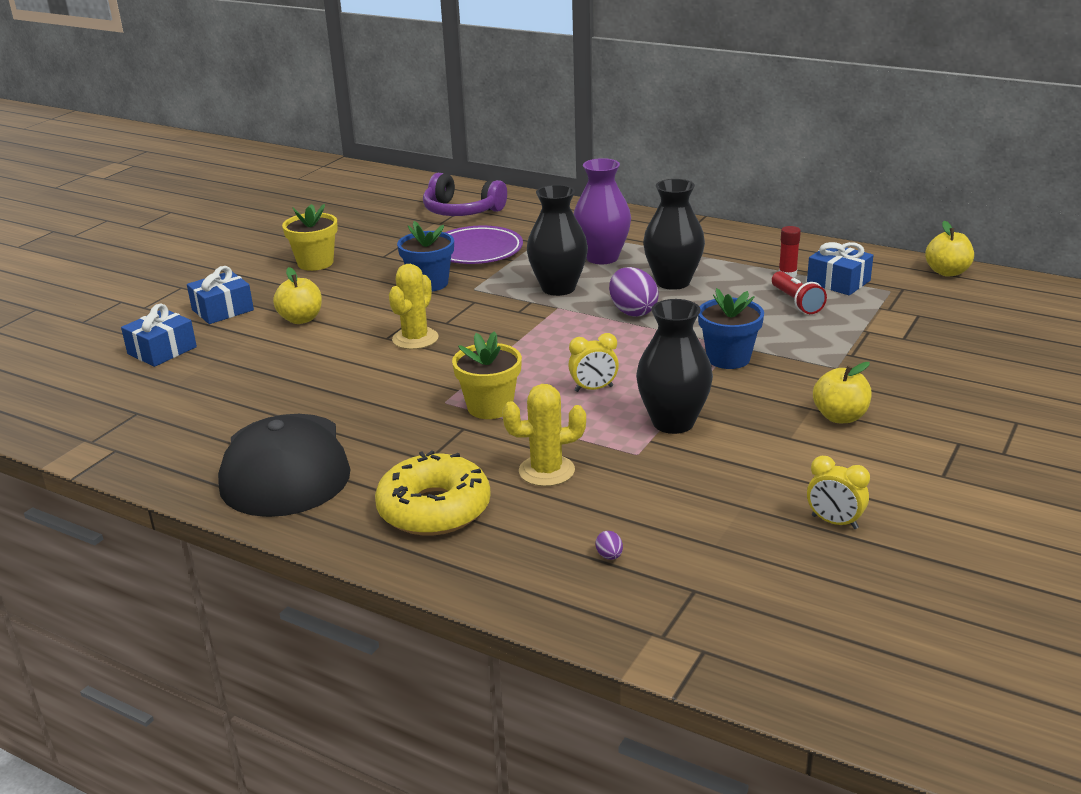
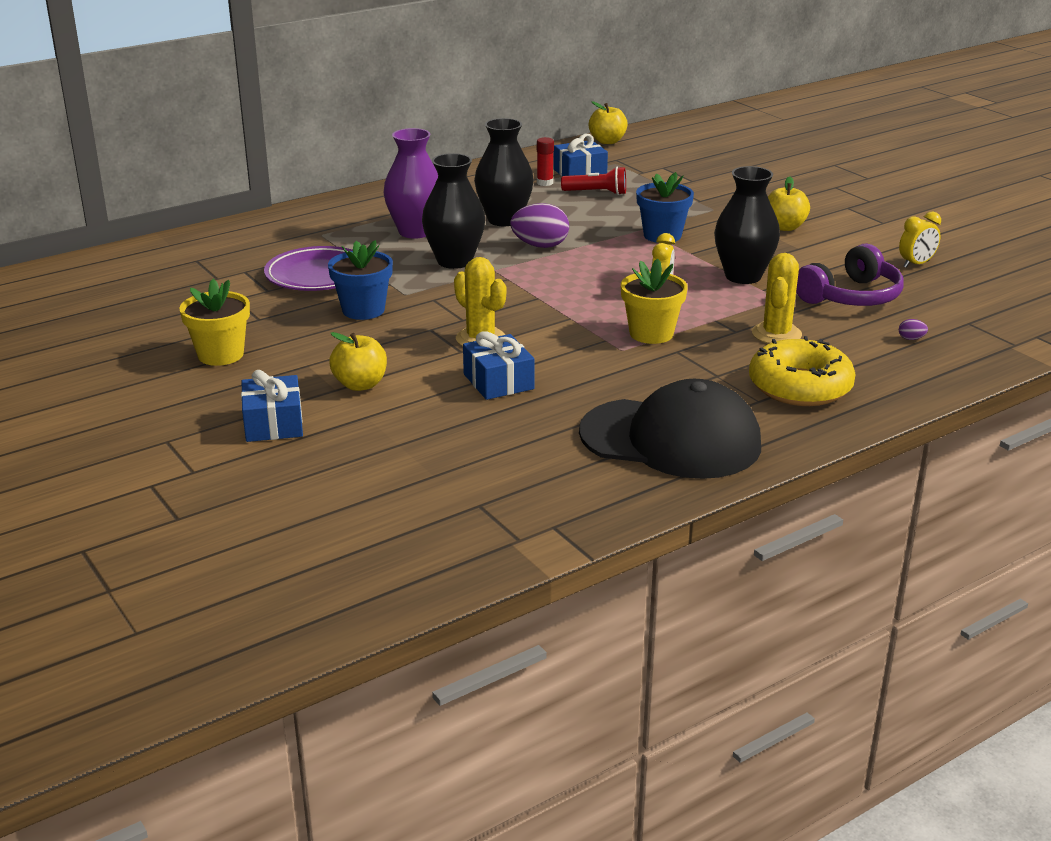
camera: 65 degrees left, 0 degrees up
(162, 350) = (336, 473): blue gift -> blue gift (498, 381)
(462, 211) = (202, 262): purple headphones -> purple headphones (851, 296)

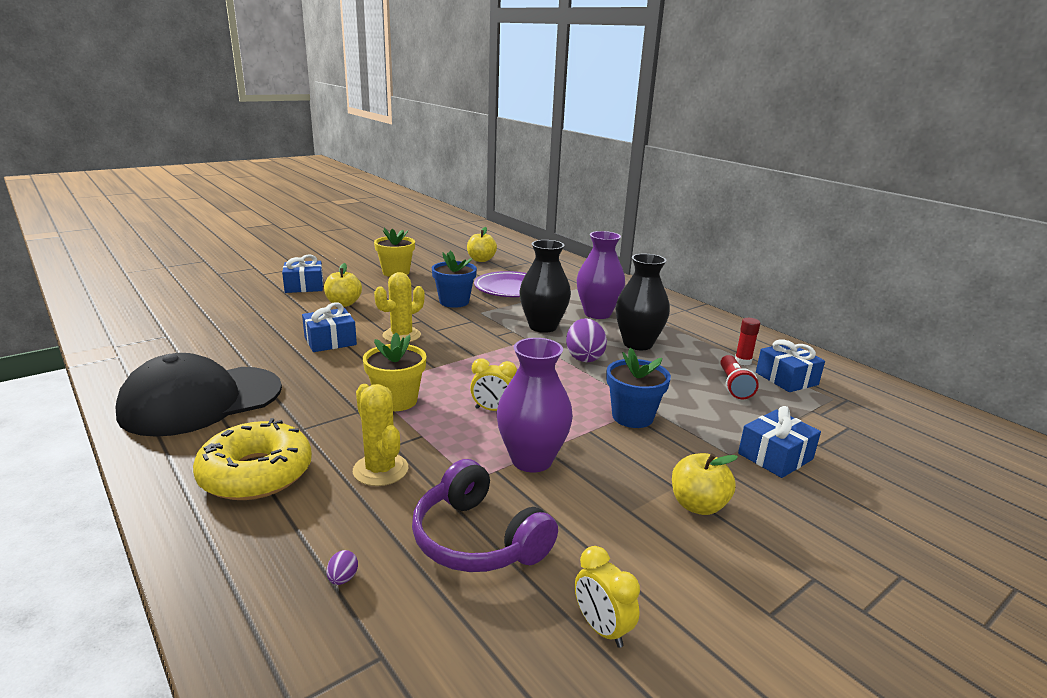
camera: 85 degrees right, 5 degrees down
(607, 141) = (902, 396): yellow apple -> yellow apple (481, 260)
(671, 439) = (201, 401): black cap -> black cap turned 45 degrees clockwise
(713, 196) = (775, 456): none -> blue gift
(743, 276) = (531, 460): black vase -> purple vase
(776, 334) = (380, 470): yellow cactus -> yellow cactus turned 45 degrees clockwise

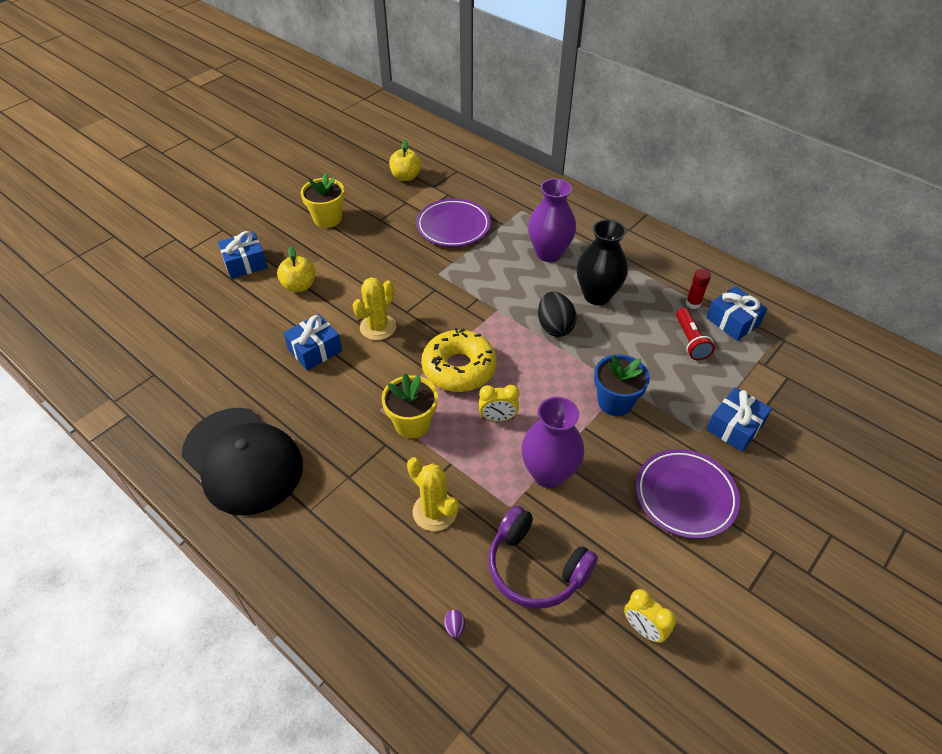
camera: 10 degrees left, 25 degrees up
(201, 401) = (243, 460): black cap -> black cap turned 90 degrees counterclockwise
(256, 473) = (338, 538): yellow donut -> yellow donut (459, 368)
(454, 302) = (406, 260): blue flower pot -> none
(543, 326) = (504, 285): black vase -> none
(584, 357) = (554, 327): purple egg -> black egg
(698, 505) = (685, 496): yellow apple -> purple plate

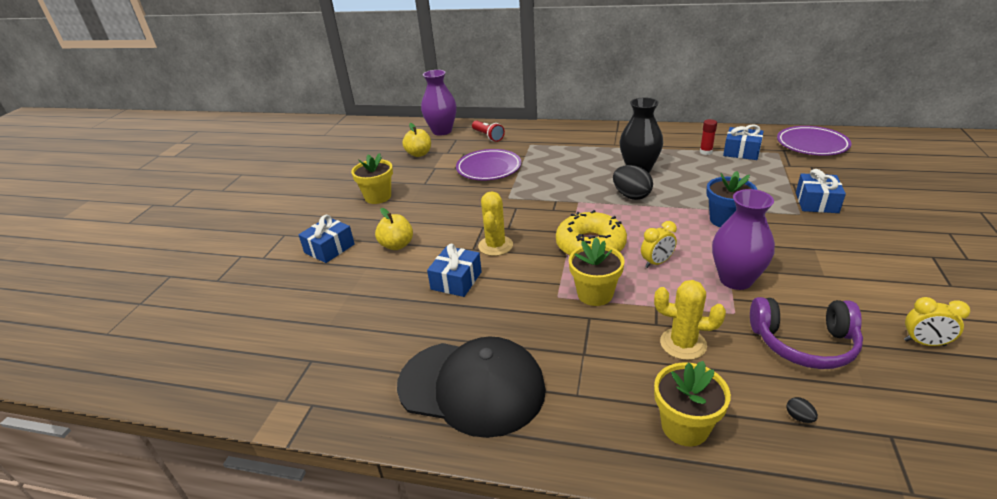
camera: 25 degrees left, 15 degrees down
(361, 583) = (685, 426): none -> yellow flower pot
(455, 627) = (799, 417): purple egg -> black egg
(549, 253) = (577, 159): purple vase -> purple vase (442, 131)
(685, 496) = (840, 252): purple plate -> purple plate (812, 145)
(690, 341) = (729, 170): red flashlight -> red flashlight (488, 136)

